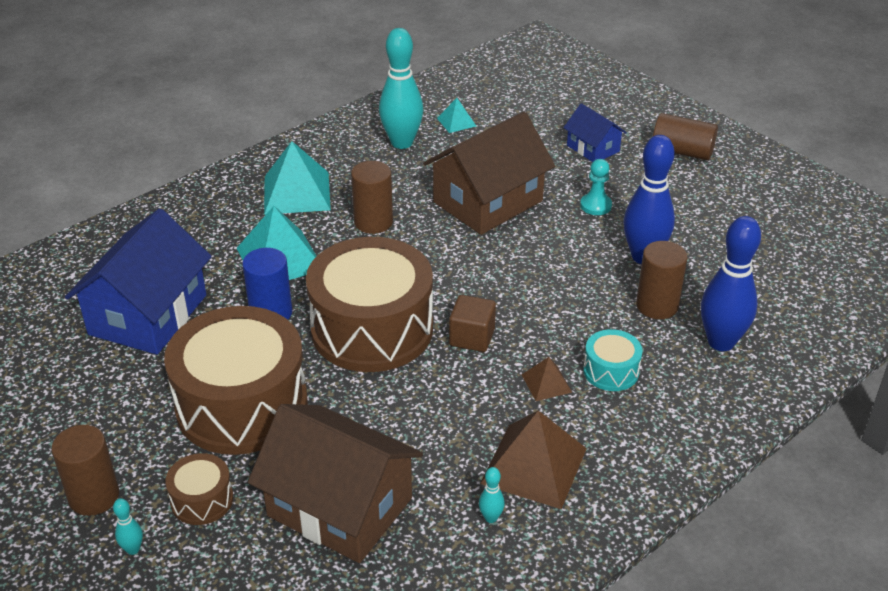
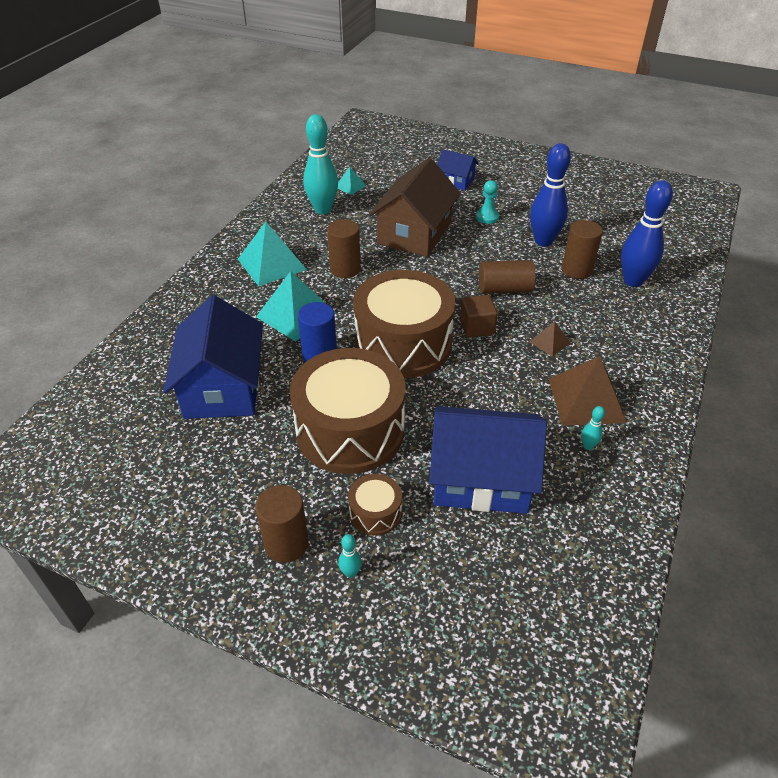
camera: 25 degrees left, 5 degrees up
(339, 507) = (481, 478): brown house -> blue house
(611, 371) = (583, 321): turquoise drum -> none
(682, 151) = (513, 169): brown cylinder -> brown cylinder (504, 289)

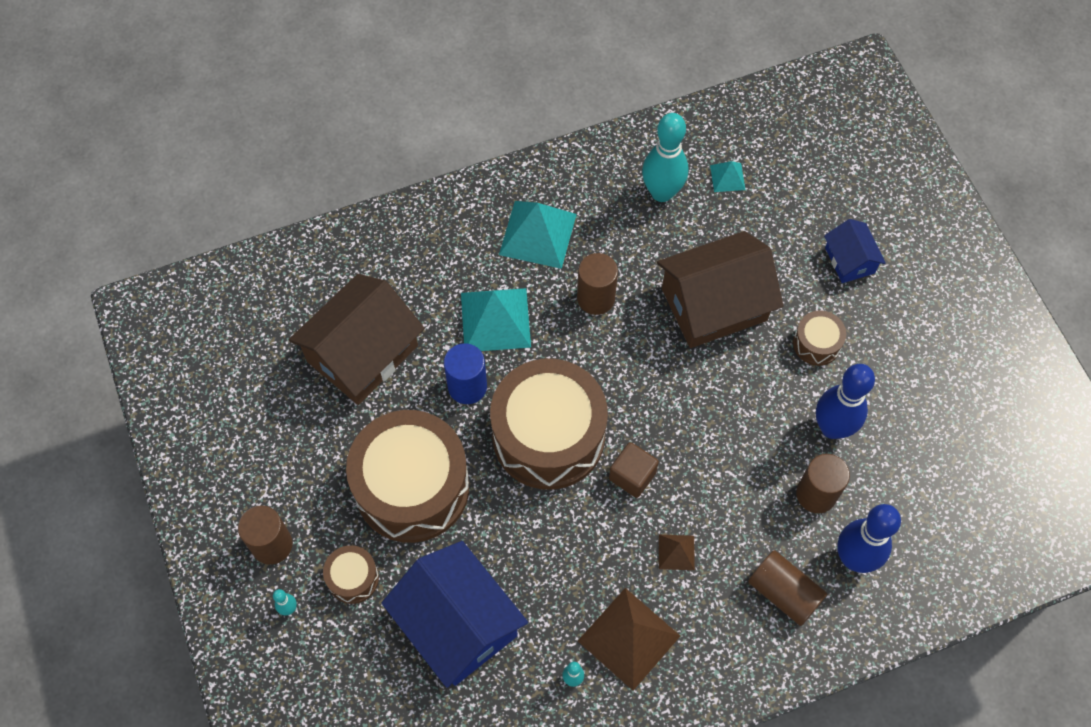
camera: 45 degrees right, 20 degrees up
(223, 387) = (362, 353): blue house -> brown house
(487, 217) = (816, 343): turquoise pawn -> brown drum
(504, 289) = (713, 454): brown cylinder -> brown cylinder (784, 593)

